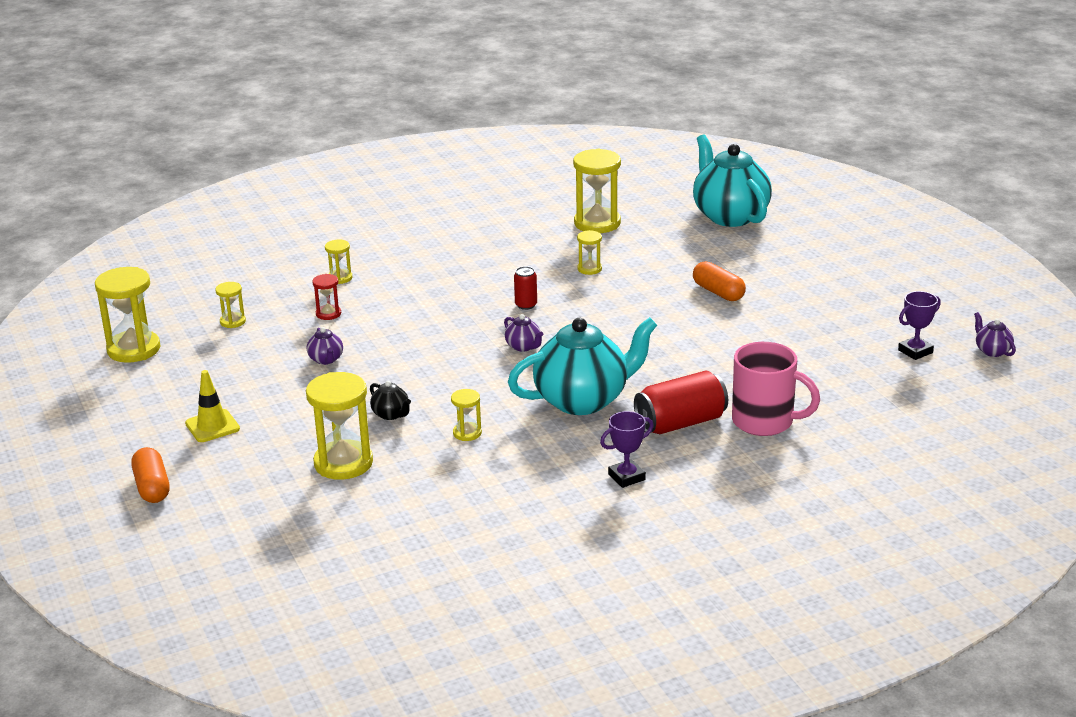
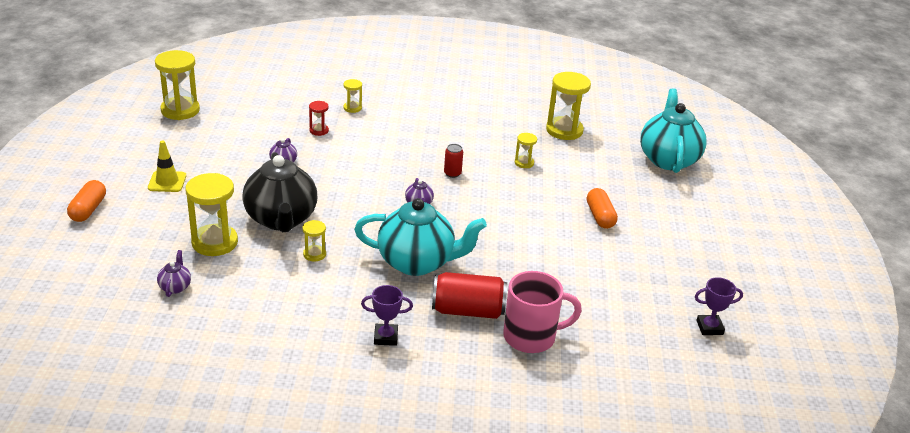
camera: 25 degrees right, 5 degrees up
(233, 322) = (256, 114): yellow hourglass -> none
(391, 414) = (281, 219): black teapot -> black teapot, size x2.46
(765, 422) = (531, 337): pink mug -> pink mug turned 60 degrees counterclockwise
(992, 351) = (776, 354): purple teapot -> purple teapot (175, 287)

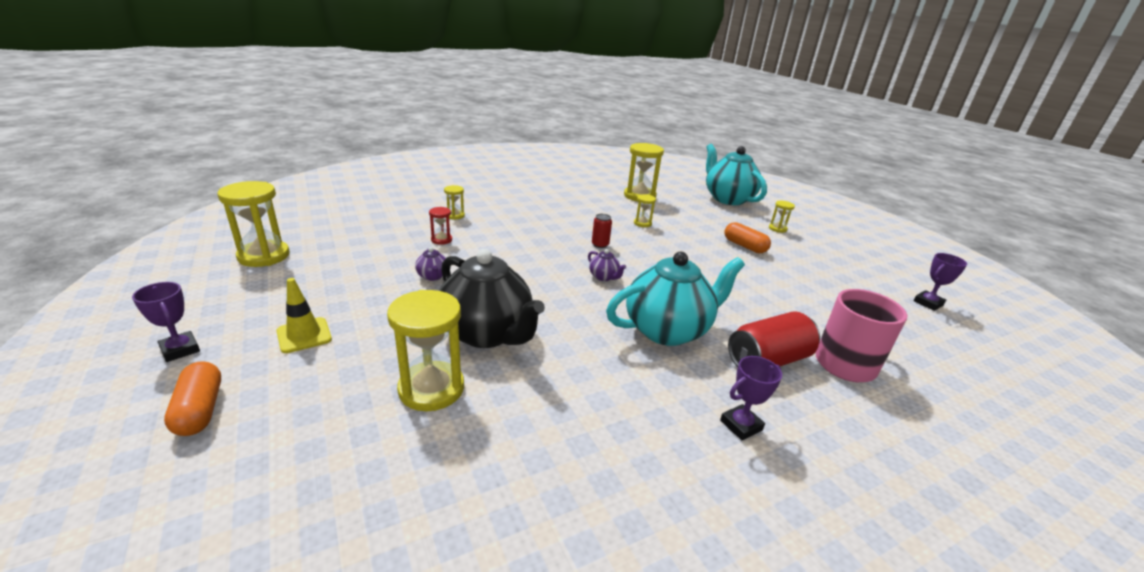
camera: 30 degrees left, 5 degrees down
(96, 169) = (180, 350): none -> purple trophy
(175, 287) = (428, 475): purple teapot -> none
(314, 254) = (563, 359): yellow hourglass -> yellow hourglass (777, 229)

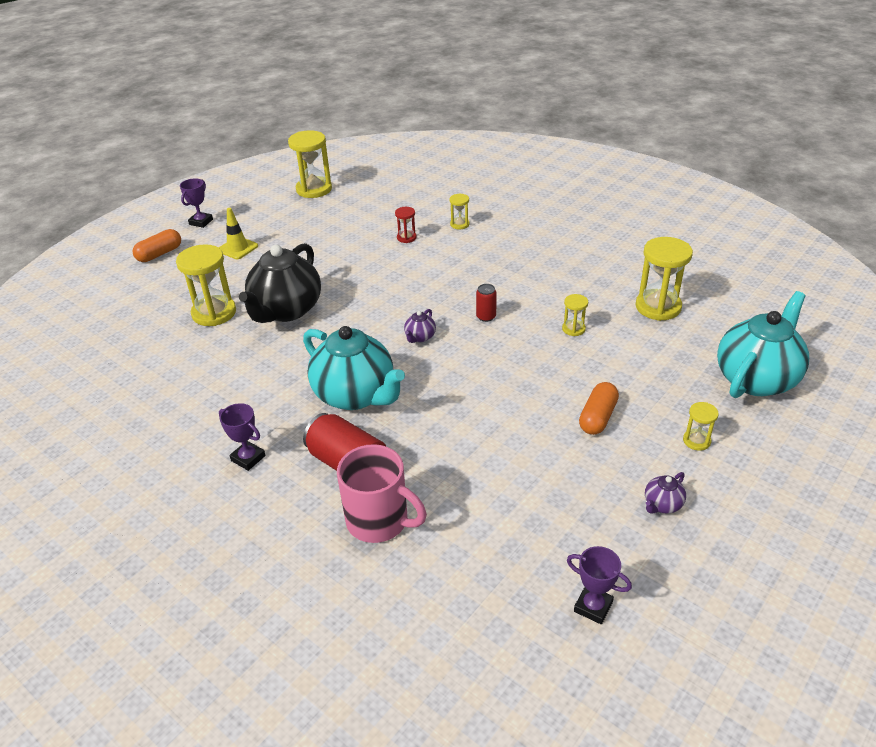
camera: 70 degrees right, 10 degrees up
(433, 276) = (344, 259): purple teapot -> purple teapot (662, 505)

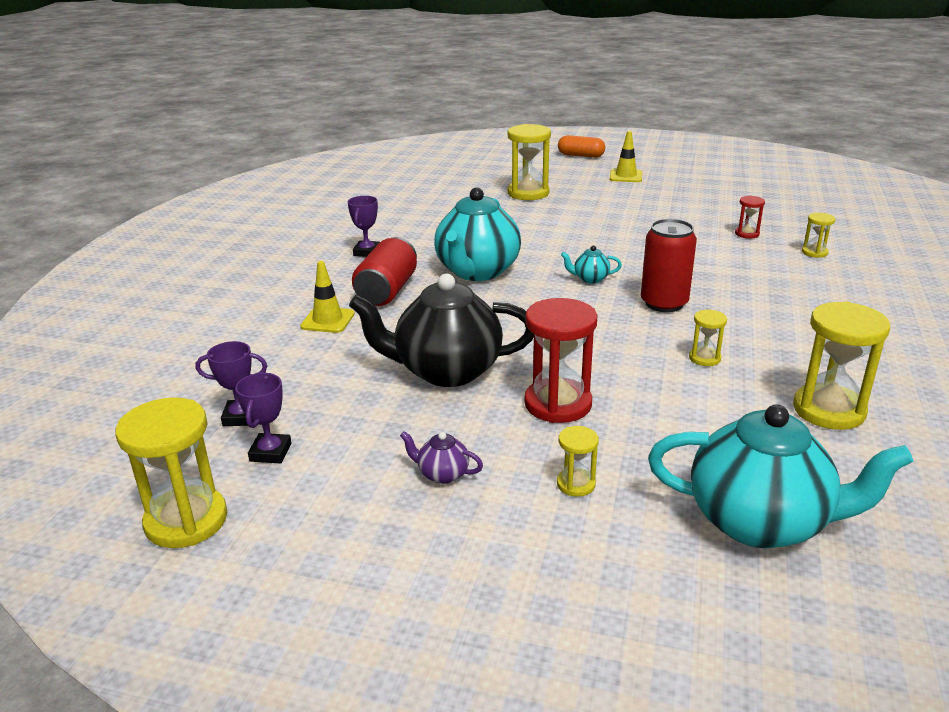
camera: 65 degrees right, 10 degrees down
(201, 222) = (643, 155): purple trophy -> purple trophy (241, 417)
(286, 310) = (562, 216): black teapot -> black teapot (446, 371)
(314, 189) = (762, 177): yellow hourglass -> yellow hourglass (186, 520)
(379, 521) = (328, 320): pink mug -> yellow traffic cone
(420, 337) = (590, 279): purple teapot -> turquoise teapot
(486, 317) = (664, 303): red can -> red can, size x1.93
(597, 417) = (558, 404): orange capsule -> red hourglass

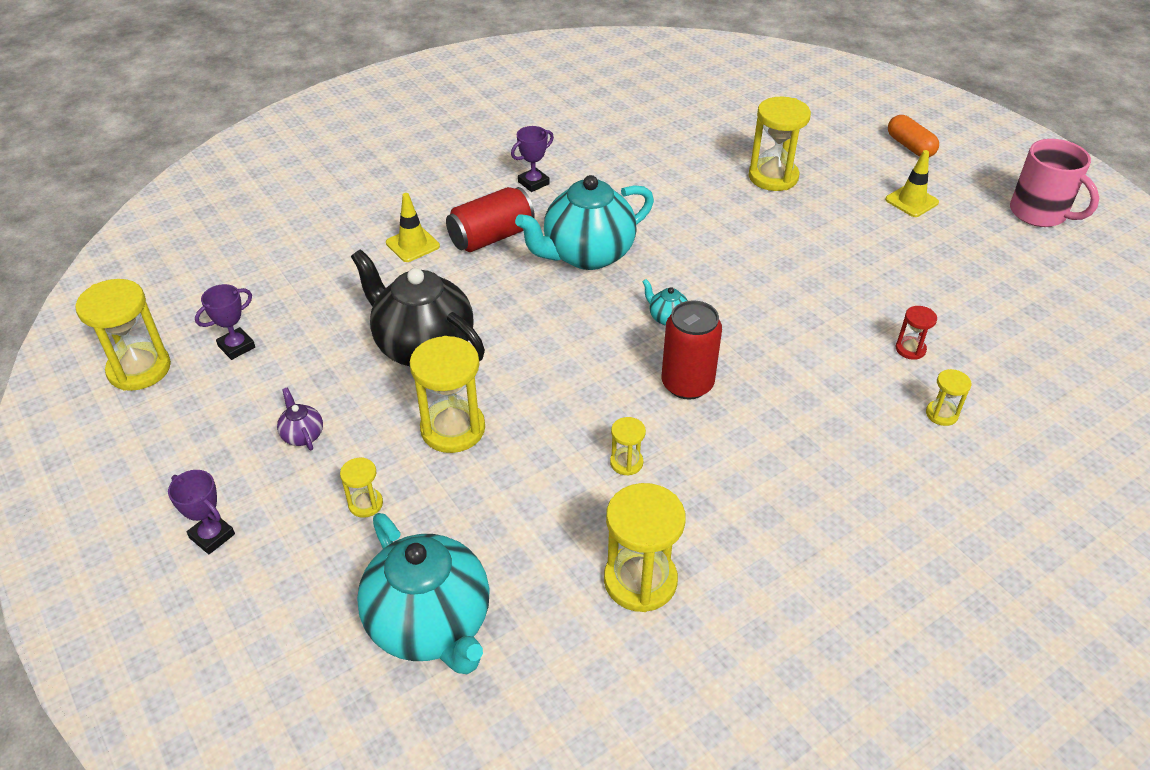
camera: 40 degrees right, 15 degrees up
(241, 417) = (256, 304): purple trophy -> purple trophy (212, 536)
(558, 404) = (453, 429): red hourglass -> yellow hourglass
(697, 159) = (1039, 213): none -> pink mug

